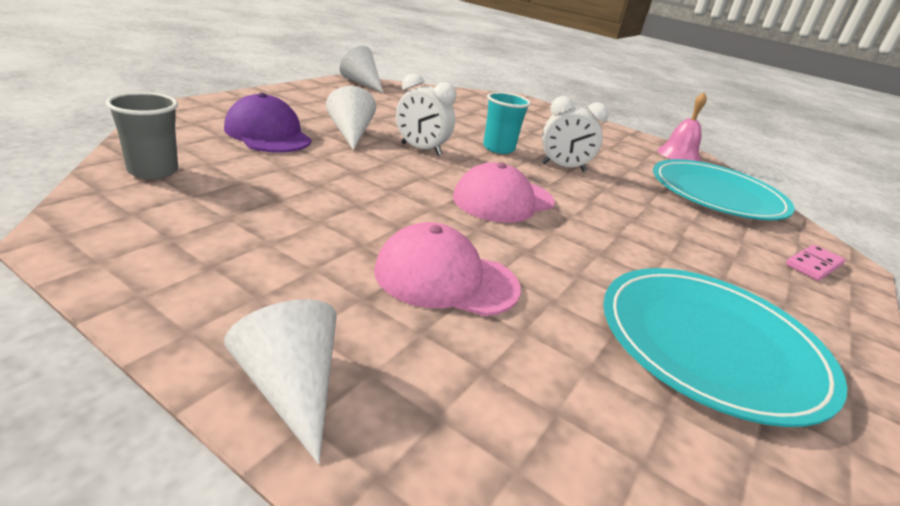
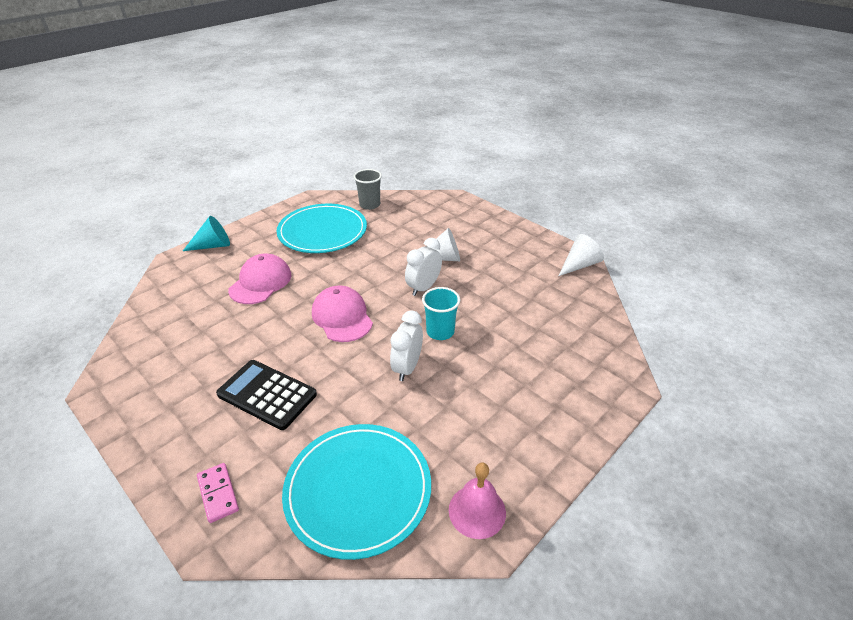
camera: 105 degrees right, 10 degrees up
(268, 134) = (429, 229): purple cap -> none
(291, 388) = (213, 245): white cone -> turquoise cone
(674, 247) = (267, 394): none -> black calculator
(711, 344) = (175, 366): turquoise plate -> turquoise plate (322, 231)

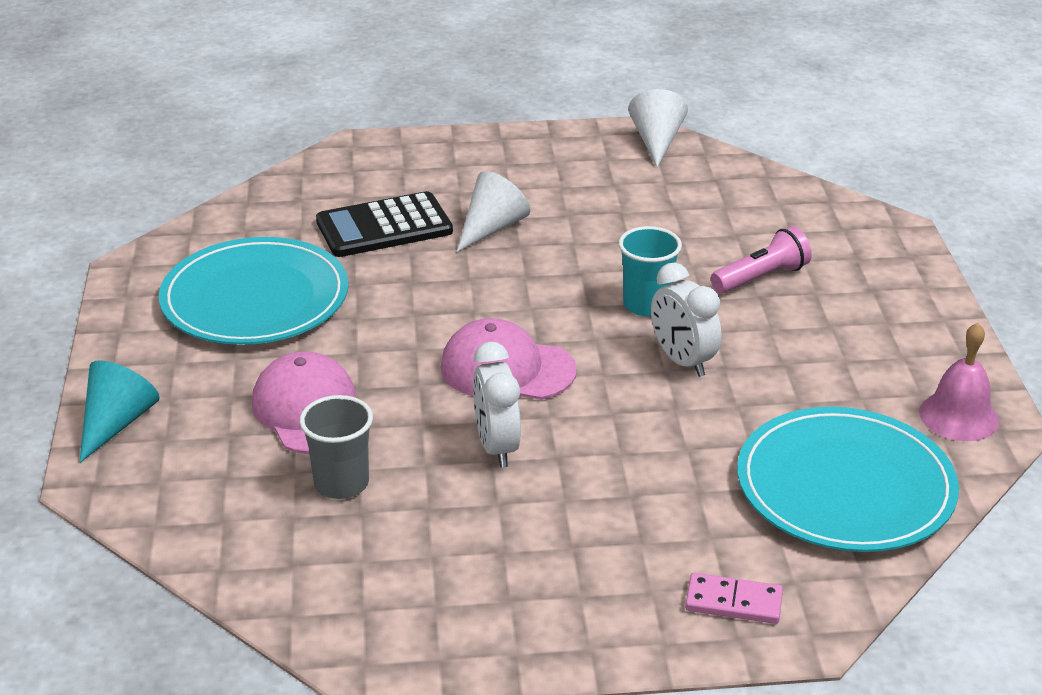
camera: 50 degrees left, 5 degrees down
(267, 394) = (592, 497): black calculator -> black calculator (384, 226)
(370, 205) = (248, 224): grey cup -> grey cup (341, 483)
(423, 288) = (536, 275): white clock -> white clock (496, 447)
(512, 358) = (761, 277): none -> pink flashlight

